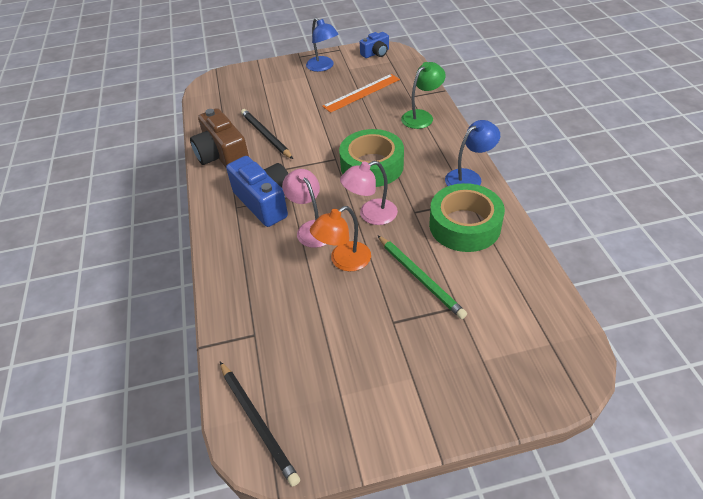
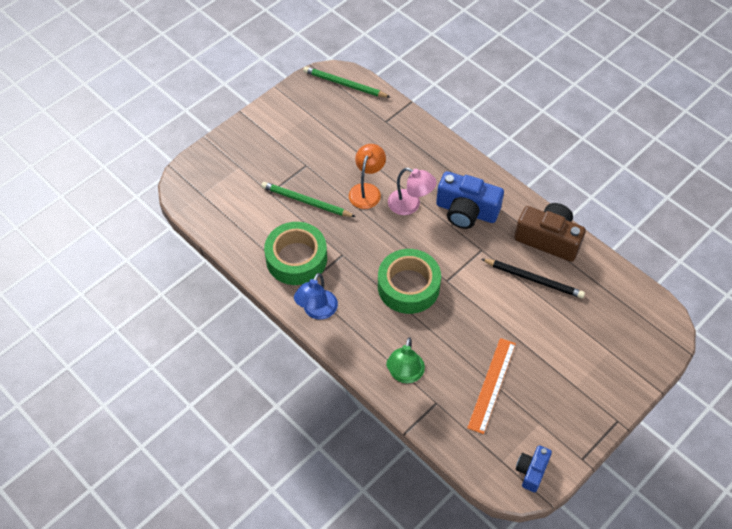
camera: 145 degrees right, 10 degrees up
(258, 422) = (344, 84): black pencil -> green pencil
(323, 67) = (571, 412): blue lamp -> none
(371, 215) = (374, 236): pink lamp -> none

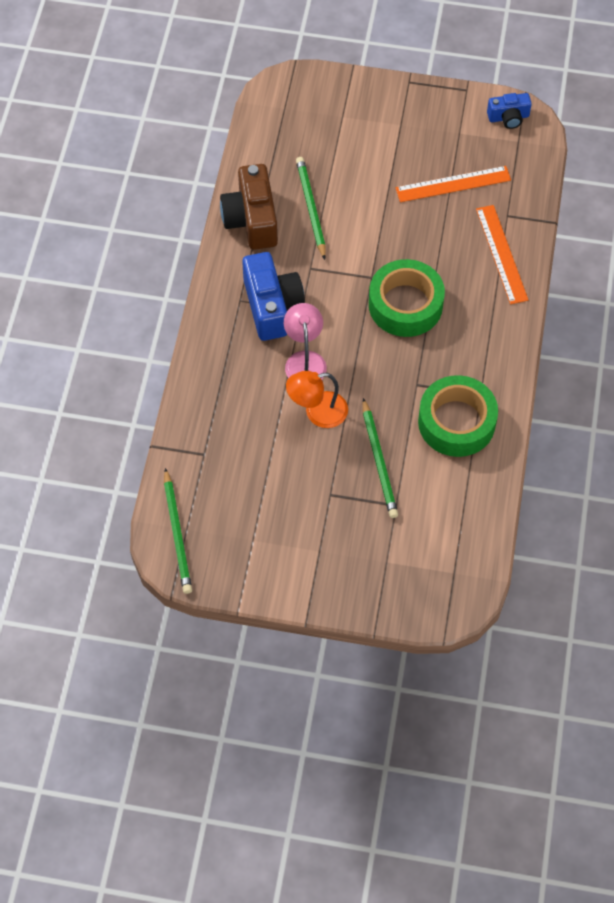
camera: 125 degrees left, 5 degrees up
(317, 311) = (499, 365): blue lamp -> none
(404, 374) = (501, 254): green lamp -> orange ruler
(534, 279) = (311, 208): black pencil -> green pencil

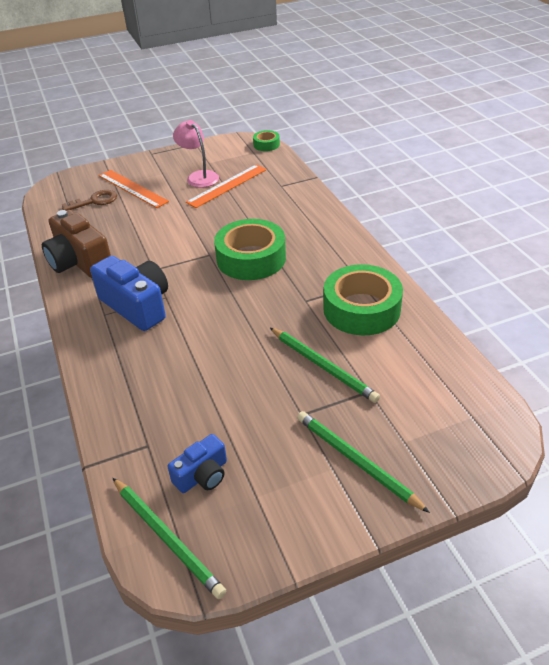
camera: 30 degrees left, 20 degrees down
(304, 360) = (195, 328): pink lamp -> pink lamp (199, 176)
(309, 134) = (95, 201): none -> brown key
(311, 208) = (126, 237): green pencil -> green pencil (356, 461)
(317, 412) = (236, 358): orange lamp -> none
(501, 254) = (296, 204): orange ruler -> orange ruler (133, 188)
(508, 117) = (236, 145): blue camera -> blue camera (202, 475)
(541, 136) = (266, 145): none -> green tape

